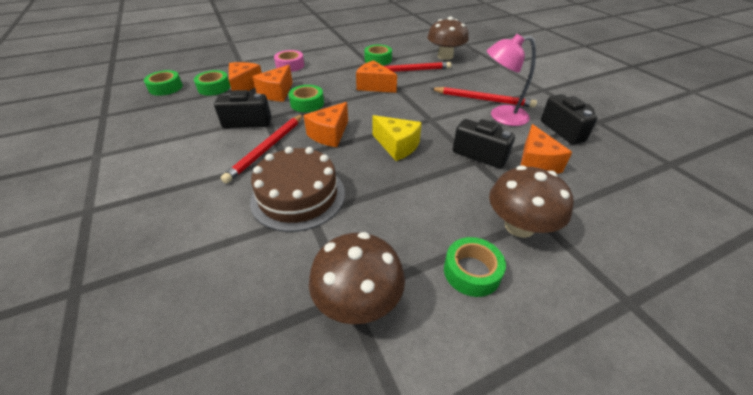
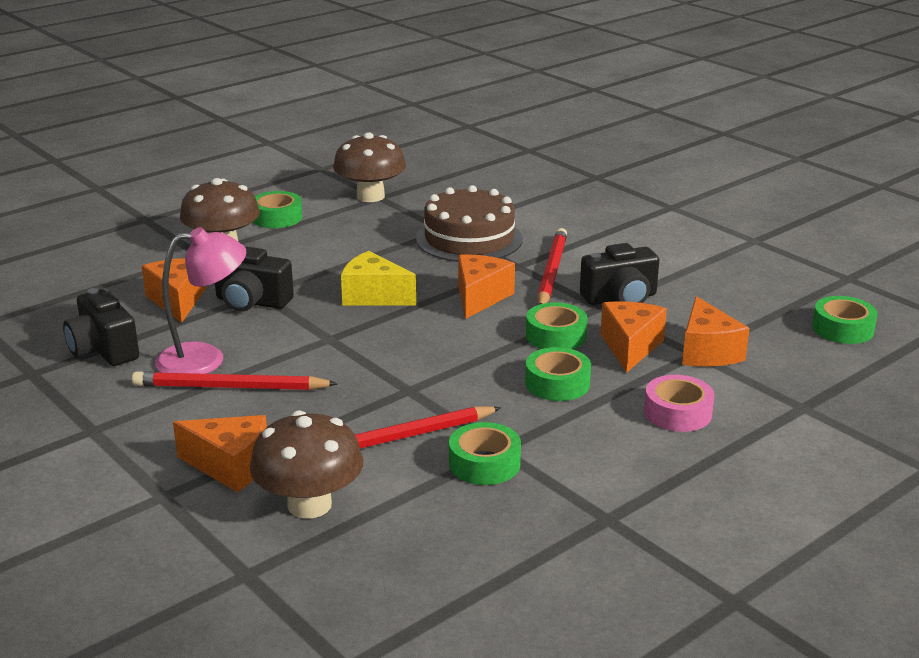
camera: 165 degrees right, 15 degrees down
(214, 88) = (758, 341): green tape -> green tape (557, 383)
(374, 86) = (455, 387): orange cheese -> orange cheese (230, 466)

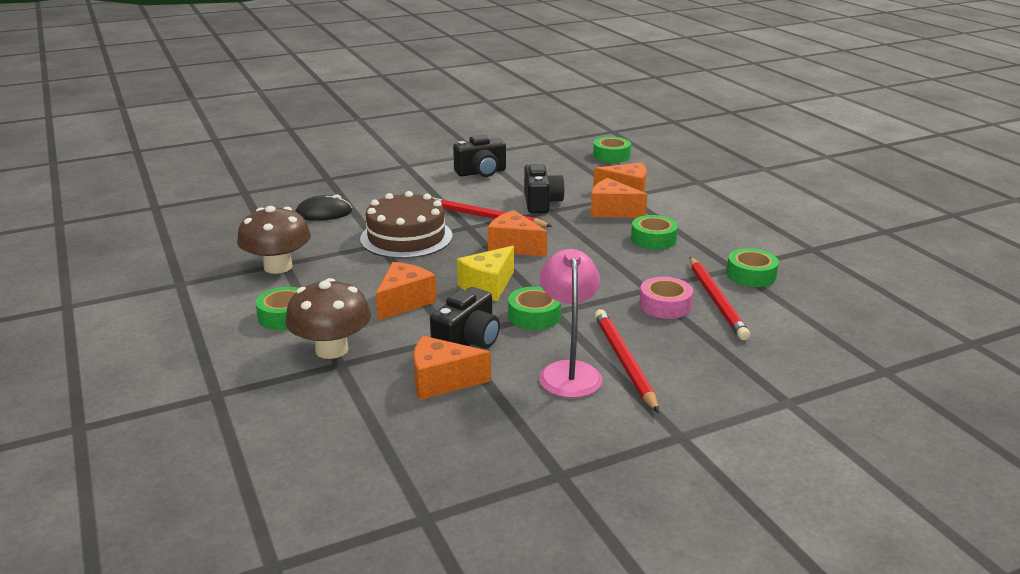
camera: 75 degrees left, 0 degrees up
(103, 350) = (528, 428): black camera -> black camera (481, 172)
(230, 387) = (624, 362): red pencil -> red pencil turned 150 degrees clockwise
(230, 466) = (747, 369): orange cheese -> orange cheese (404, 302)
(309, 505) = (800, 340): brown mushroom -> none
(503, 192) = (323, 213): none -> black mouse
(556, 336) = (587, 230): green tape -> green tape (534, 316)
(677, 413) = (698, 212): pink tape -> pink tape (665, 305)

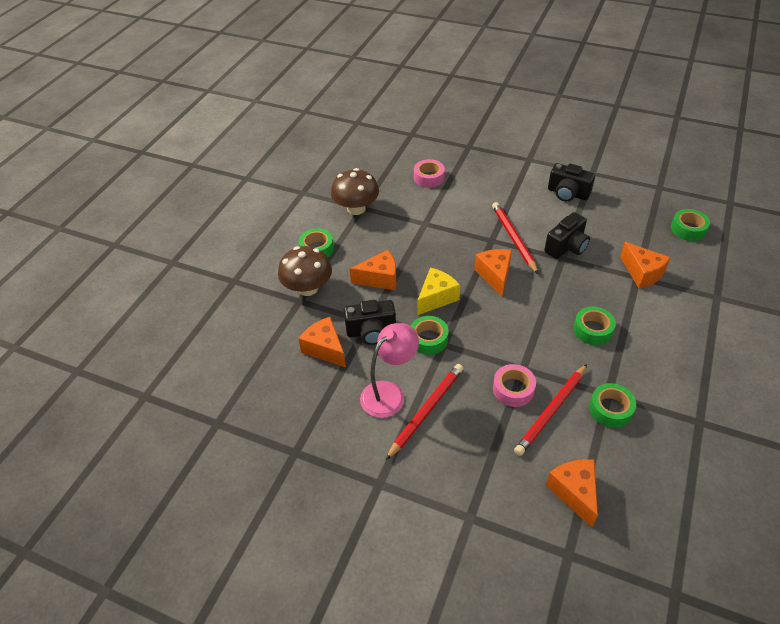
camera: 50 degrees right, 20 degrees up
(323, 213) = (429, 177): black mouse -> pink tape
(406, 237) = (446, 227): brown cake -> none
(488, 286) = (436, 298): yellow cheese -> yellow cheese turned 135 degrees clockwise
(612, 211) = (603, 285): orange cheese -> orange cheese (574, 492)

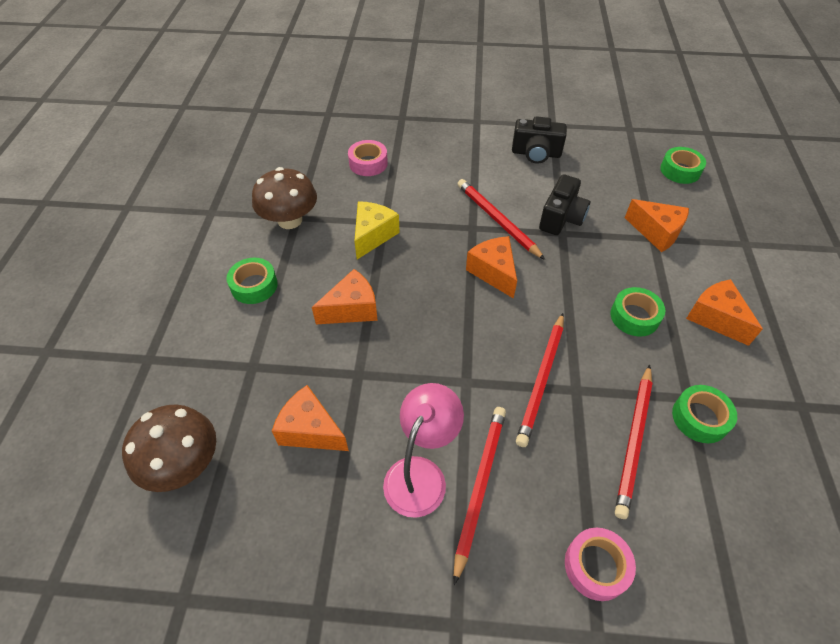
camera: 20 degrees left, 5 degrees up
(308, 288) = (258, 345): brown mushroom -> brown mushroom (184, 464)
(371, 331) = (366, 387): black camera -> none
(428, 339) = (444, 379): green tape -> none
(436, 298) = (433, 319): yellow cheese -> yellow cheese (373, 235)
(500, 356) = (542, 380): none -> red pencil
(513, 389) = (576, 423): pink tape -> pink tape (596, 566)
(574, 492) = (710, 552): orange cheese -> orange cheese (715, 318)

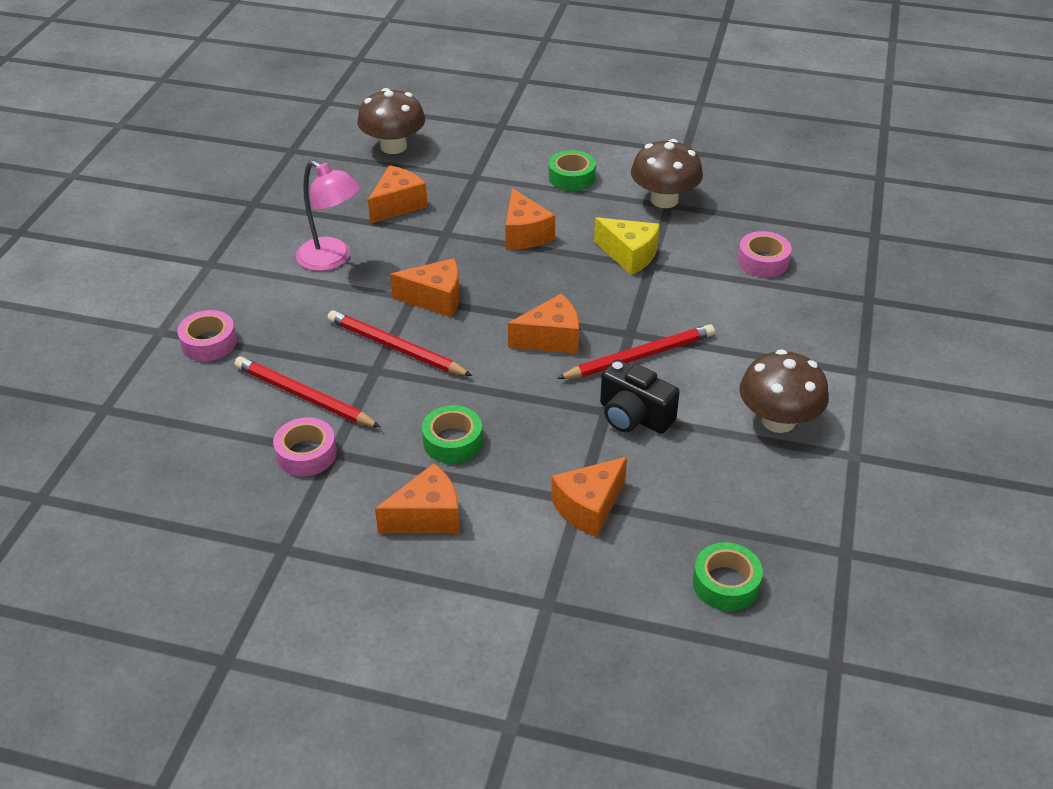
camera: 100 degrees right, 10 degrees down
(464, 362) = (435, 299): none -> orange cheese
(479, 487) = (306, 290): red pencil -> none
(536, 153) = (778, 420): black camera -> brown mushroom
(700, 418) = (306, 454): green tape -> pink tape

